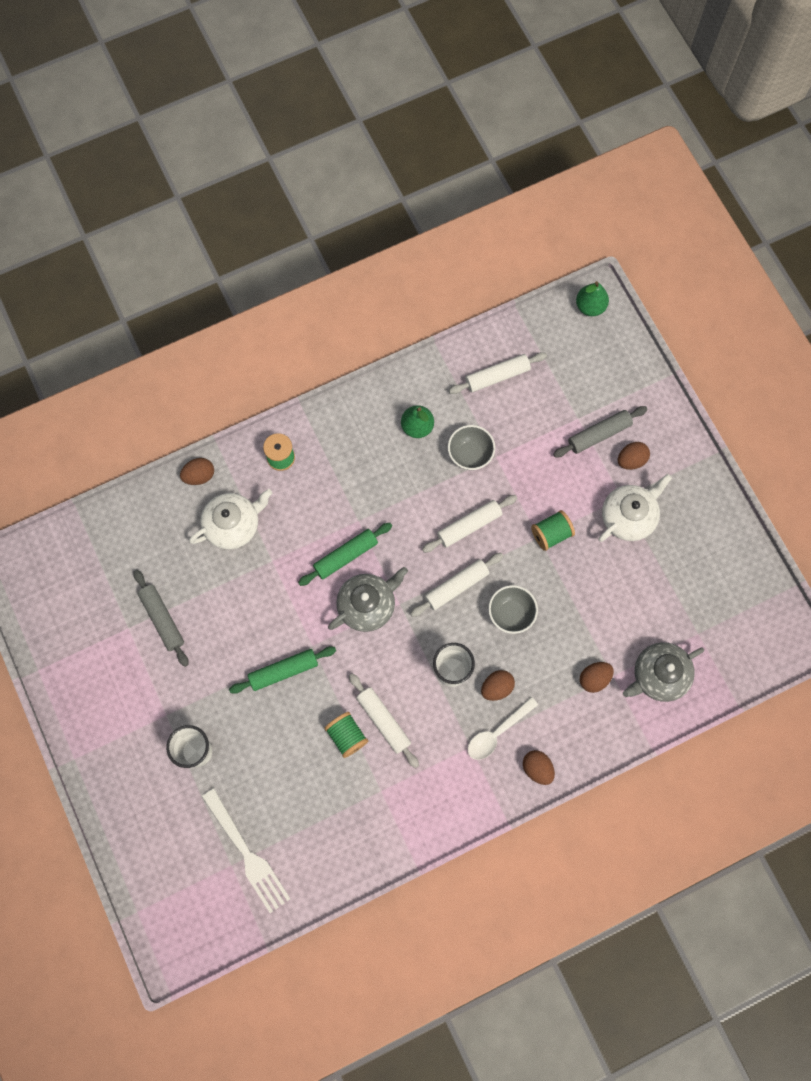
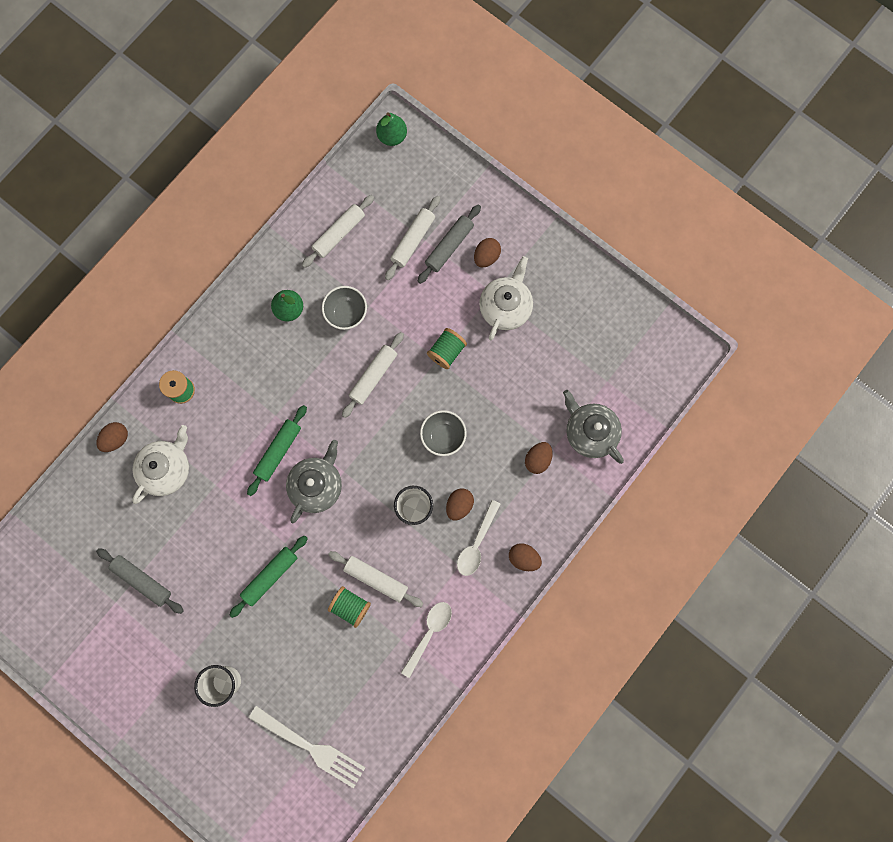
camera: 25 degrees left, 5 degrees up
(411, 798) = (429, 633): none -> white spoon
(456, 586) = (386, 434): white rolling pin -> white rolling pin (413, 240)
(659, 675) = (590, 432): grey teapot -> grey teapot turned 105 degrees clockwise

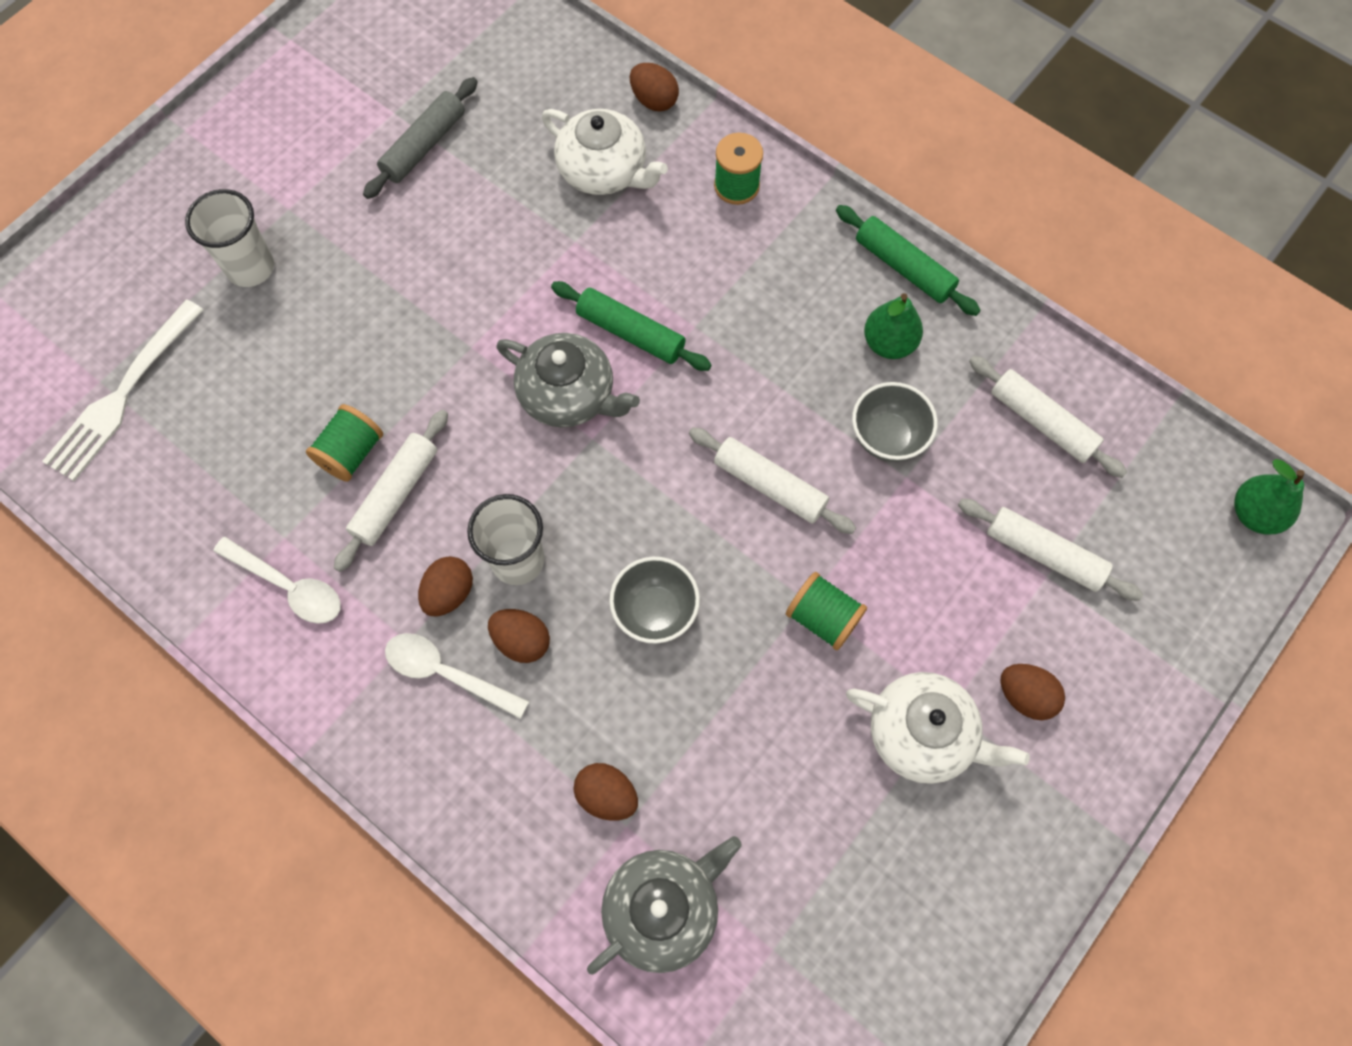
camera: 90 degrees right, 10 degrees down
(270, 576) = (415, 326): green rolling pin -> green rolling pin (904, 267)
(449, 246) = (1039, 623): grey rolling pin -> none
(523, 558) = (412, 764): brown egg -> brown egg (449, 593)

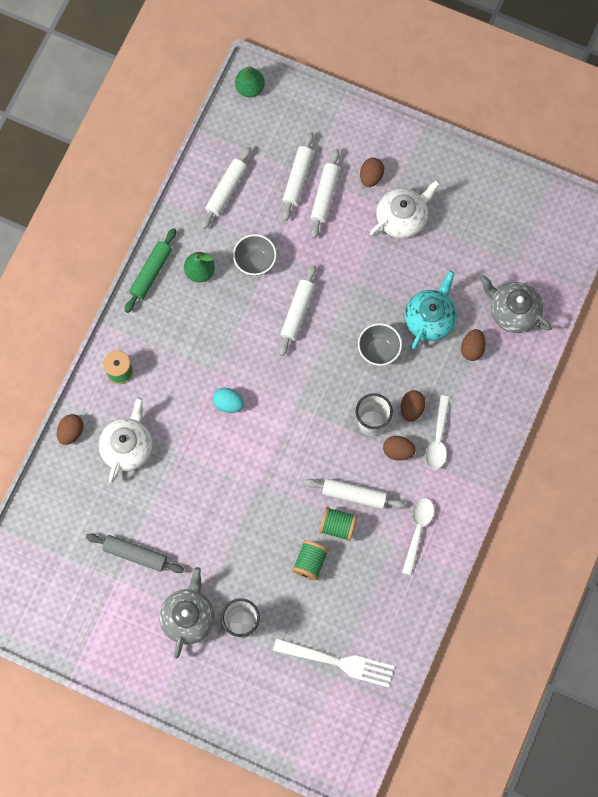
camera: 105 degrees left, 5 degrees up
(569, 395) = (273, 425): grey teapot -> grey teapot (188, 617)
(630, 333) = (228, 403): green rolling pin -> turquoise egg
(693, 728) = (430, 318): none -> turquoise teapot
(823, 618) = (359, 272): green spool -> green spool (310, 562)
(923, 734) = (402, 218): white teapot -> white teapot turned 45 degrees clockwise
(998, 595) = (324, 196): none -> white rolling pin

